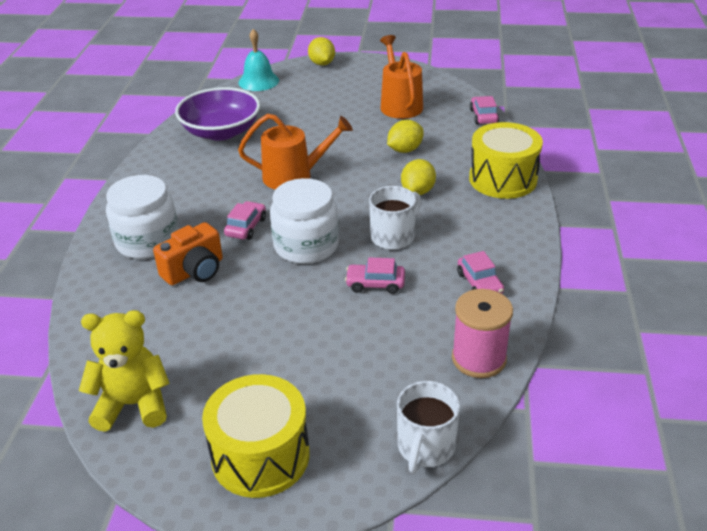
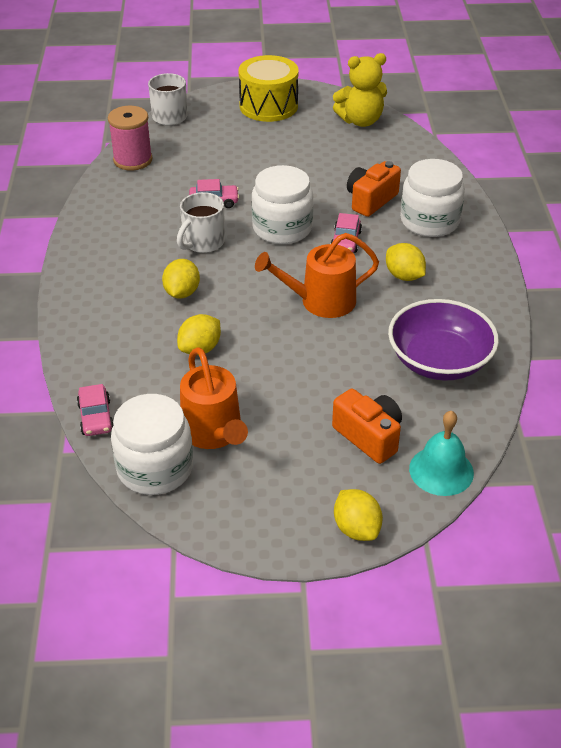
camera: 170 degrees right, 5 degrees up
(209, 191) = (404, 276): none -> yellow lemon
(295, 97) = (369, 436): none -> orange camera
(440, 91) = (155, 468): none -> white jar
(479, 283) = (126, 209): pink car -> none
(503, 179) = (88, 315): yellow drum -> none

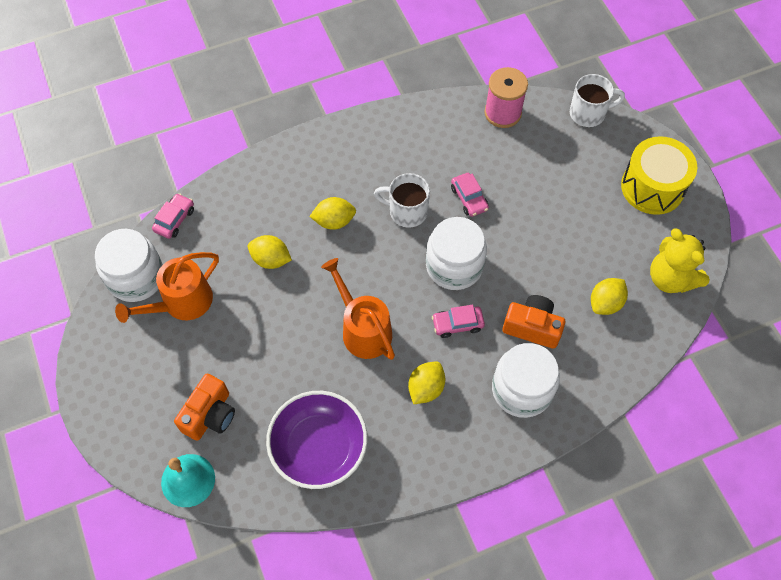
camera: 70 degrees right, 20 degrees up
(96, 417) = (174, 220): pink car -> pink car turned 150 degrees clockwise
(356, 528) = (112, 432): yellow lemon -> yellow lemon (605, 303)

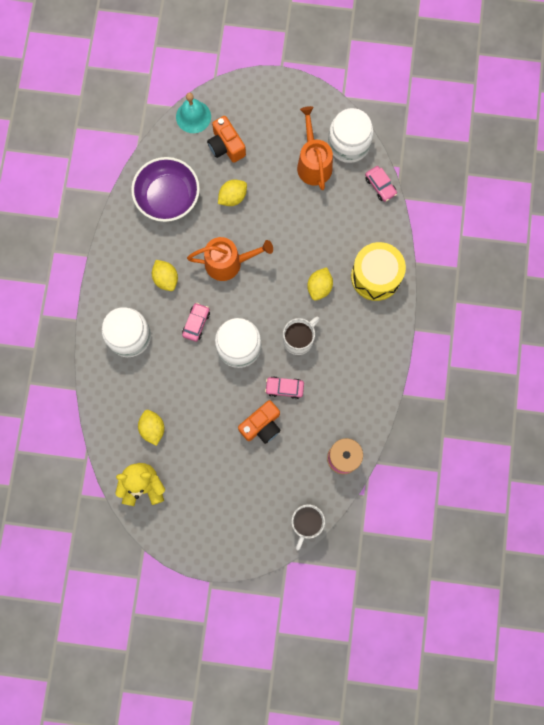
camera: 120 degrees right, 15 degrees up
(271, 259) = (313, 232): yellow lemon -> yellow lemon (232, 197)
(532, 327) = (165, 369): orange camera -> orange camera (262, 425)
(652, 187) = (217, 525): yellow drum -> yellow drum (375, 276)

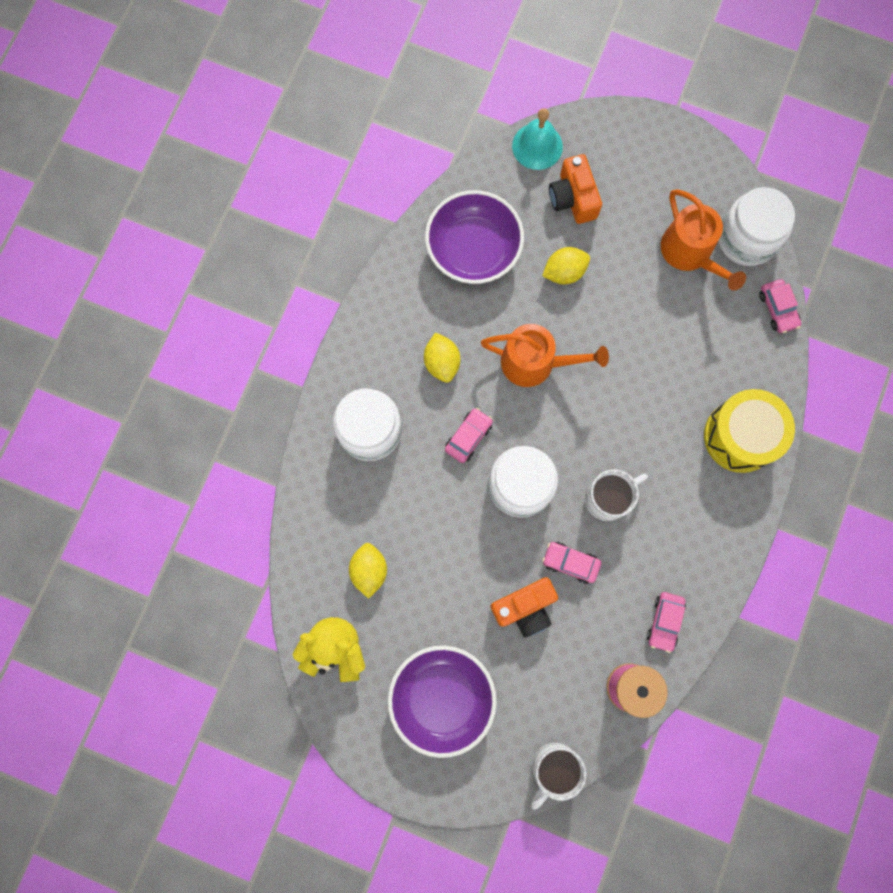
camera: 15 degrees right, 0 degrees up
(222, 498) = (442, 698): none -> purple bowl
(313, 163) = (690, 253): orange watering can -> orange watering can turned 150 degrees clockwise
(319, 287) = (656, 431): yellow lemon -> none
(355, 410) = (664, 622): none -> pink car

